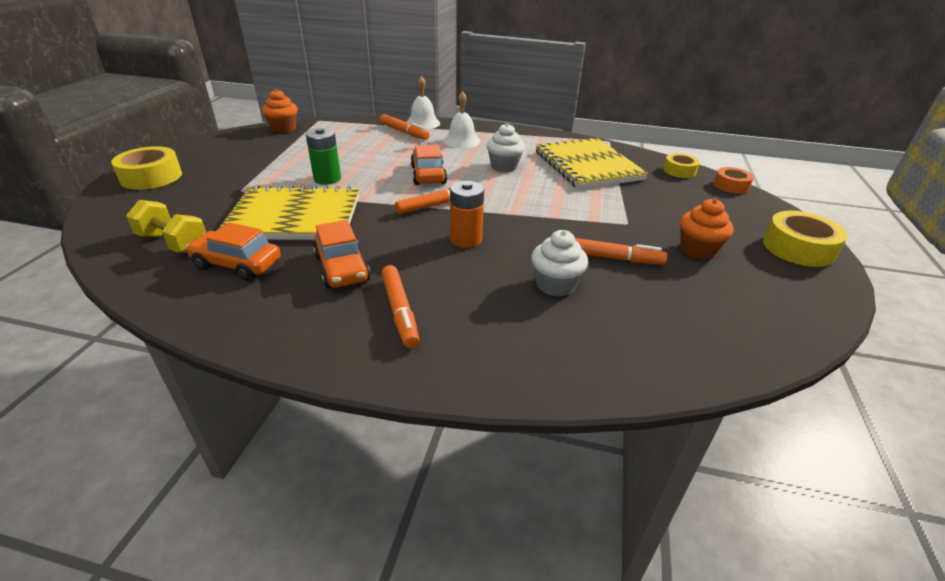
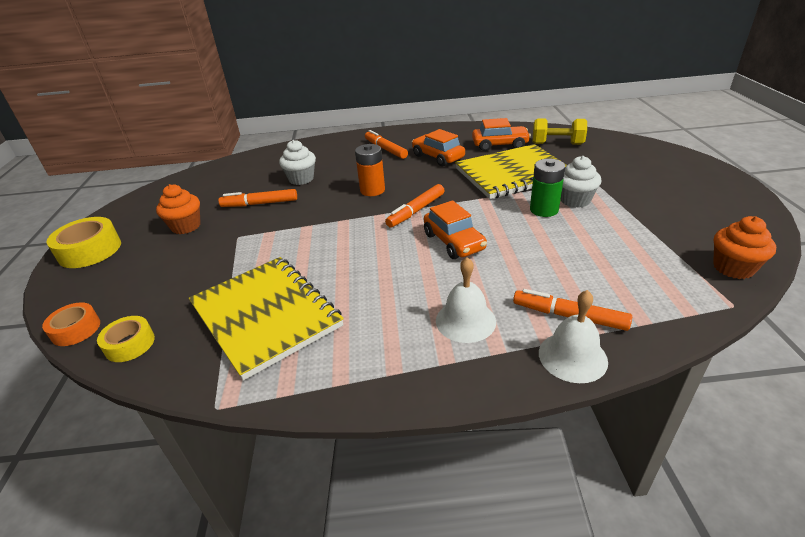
camera: 165 degrees right, 0 degrees up
(151, 177) = (687, 172): yellow tape -> none
(504, 166) = (377, 280): white cupcake -> white cupcake (575, 200)

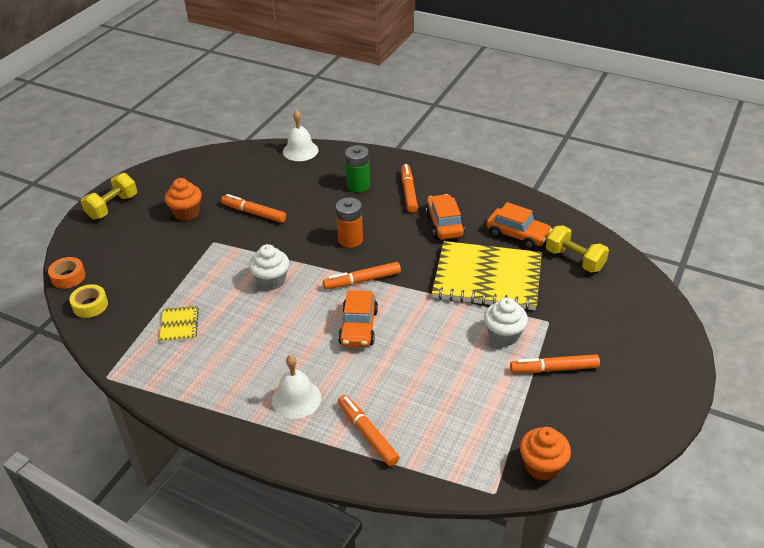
camera: 30 degrees right, 5 degrees up
(90, 250) = (112, 207): yellow tape -> yellow dumbbell
(266, 315) = (179, 325): yellow notebook -> yellow notebook, size x0.42
(301, 179) = (307, 198): white cupcake -> white cupcake (271, 281)
(544, 210) = (465, 332): green battery -> green battery (358, 185)
(572, 356) = (334, 462): white bell -> white bell (300, 151)
(640, 204) = (554, 369): none -> orange marker

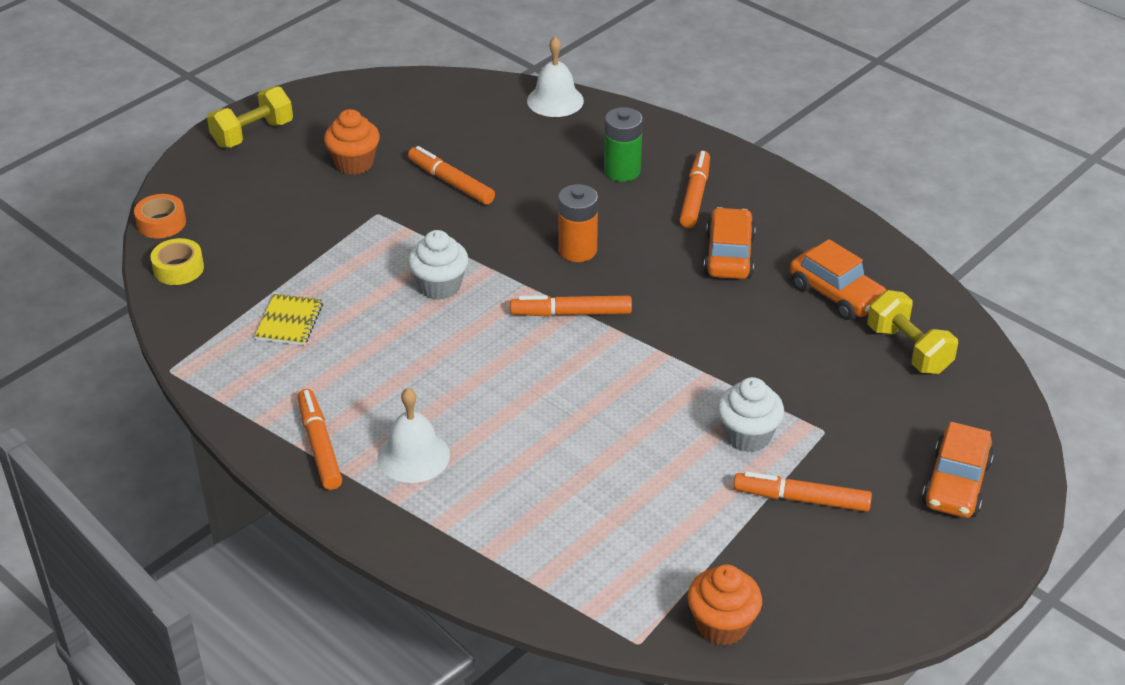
camera: 15 degrees right, 0 degrees up
(358, 327) = (539, 378): orange car -> orange car (956, 484)
(367, 434) = (493, 525): orange marker -> orange marker (320, 445)
(487, 278) = (759, 349): yellow notebook -> none

